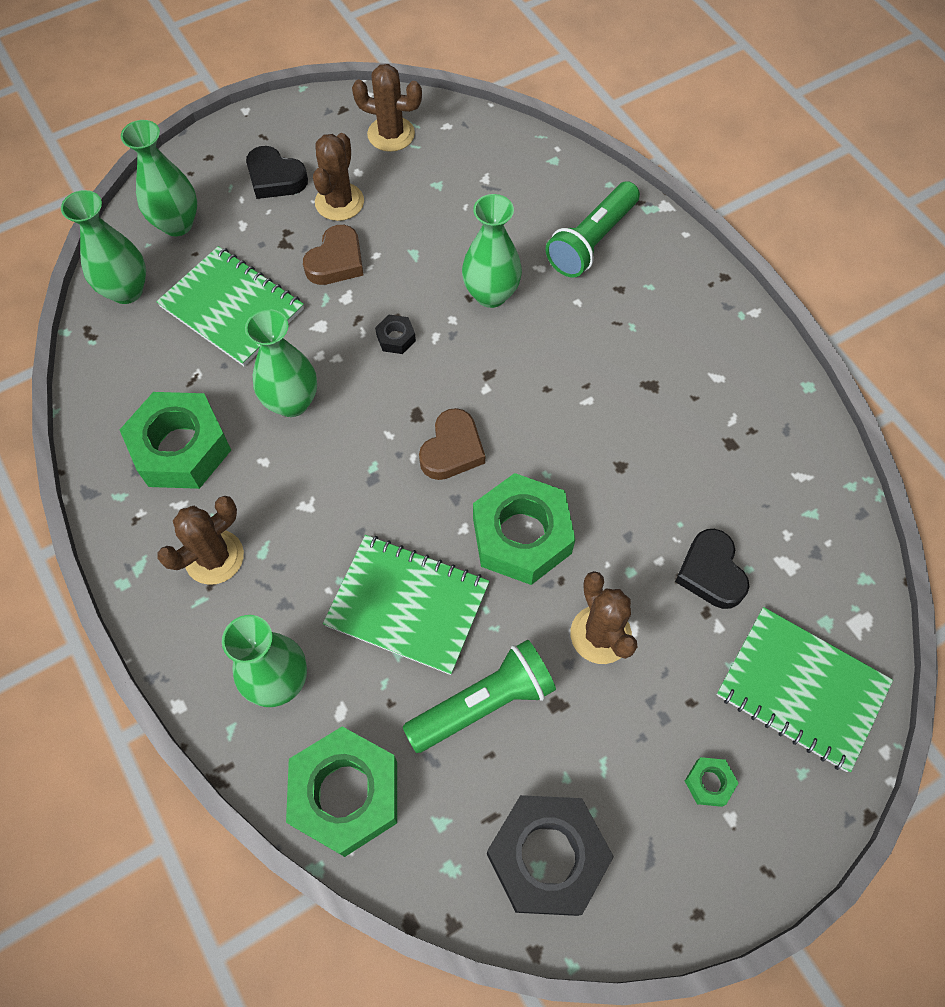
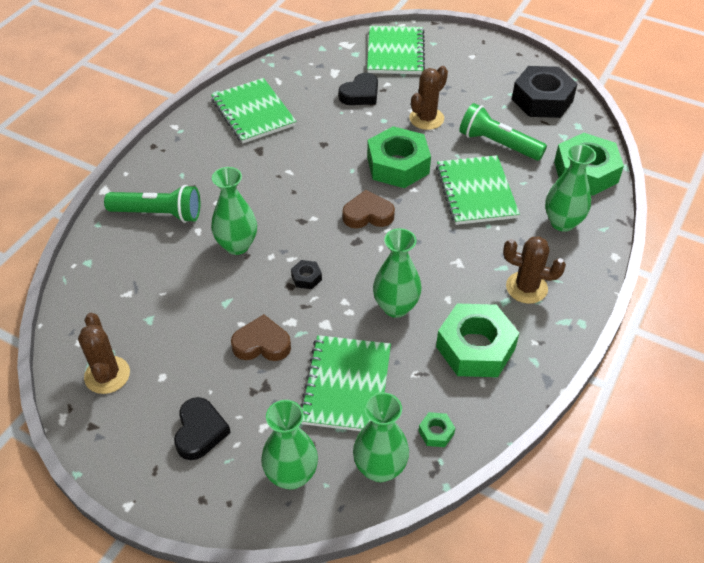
camera: 120 degrees left, 15 degrees down
(339, 202) = (202, 372): brown cactus -> none
(709, 783) = (463, 66): green nut -> green nut (436, 432)
(737, 412) = (253, 112): none -> green notebook

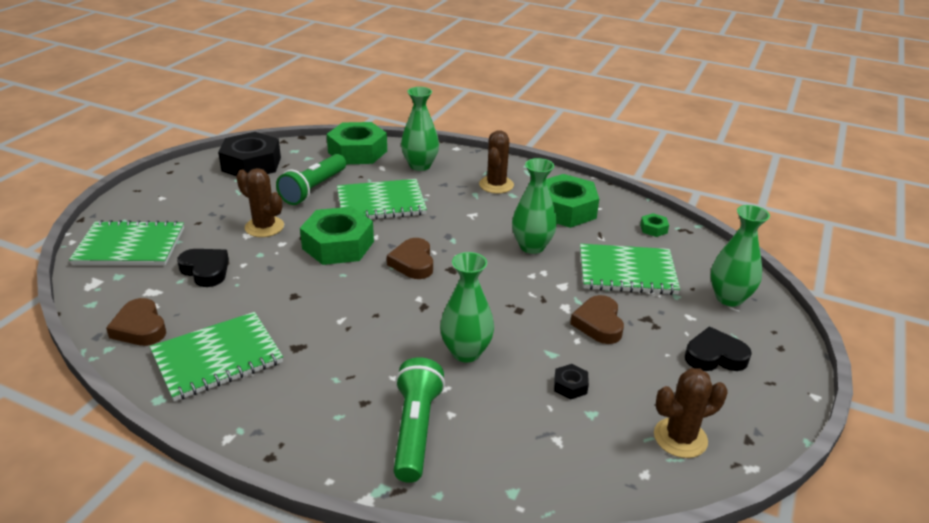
camera: 95 degrees left, 15 degrees down
(291, 74) = (140, 328): none -> brown heart
(306, 278) = (506, 299): black nut -> black nut (570, 386)
(380, 468) = (698, 254): green vase -> none

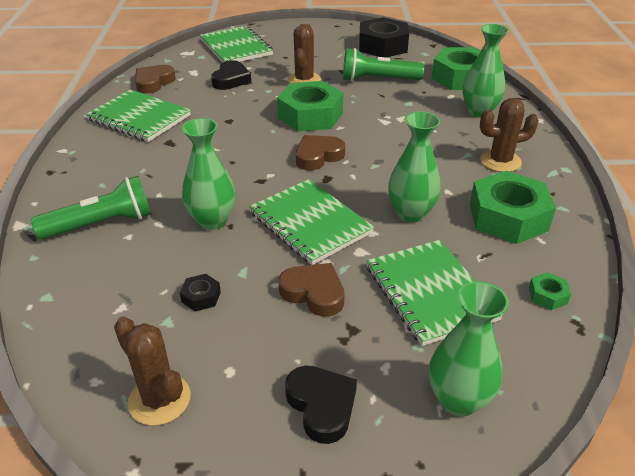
camera: 65 degrees right, 5 degrees up
(381, 203) = (393, 113): green notebook -> green notebook (310, 223)
(598, 324) = (314, 293): brown heart -> brown heart turned 60 degrees clockwise

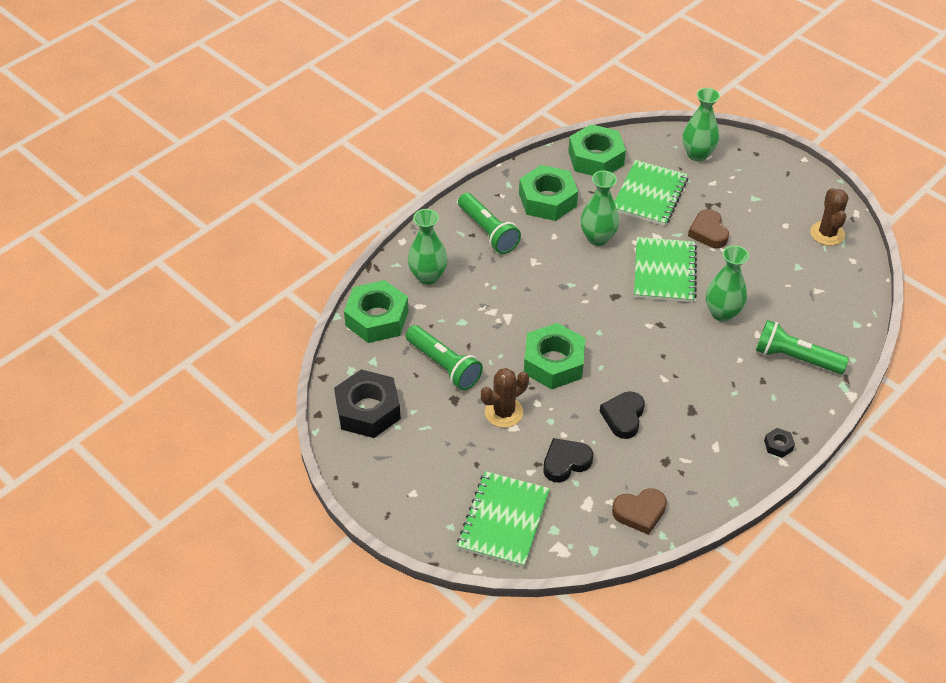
camera: 135 degrees left, 10 degrees up
(139, 118) = (692, 462): green notebook -> none
(201, 297) = (770, 268): black nut -> black nut (778, 445)
(318, 156) = (598, 318): brown heart -> none
(321, 406) = (757, 187): black heart -> black heart (623, 417)
(500, 161) = (488, 232): brown cactus -> green flashlight
(548, 295) = (596, 158): green nut -> green nut, size x2.38

